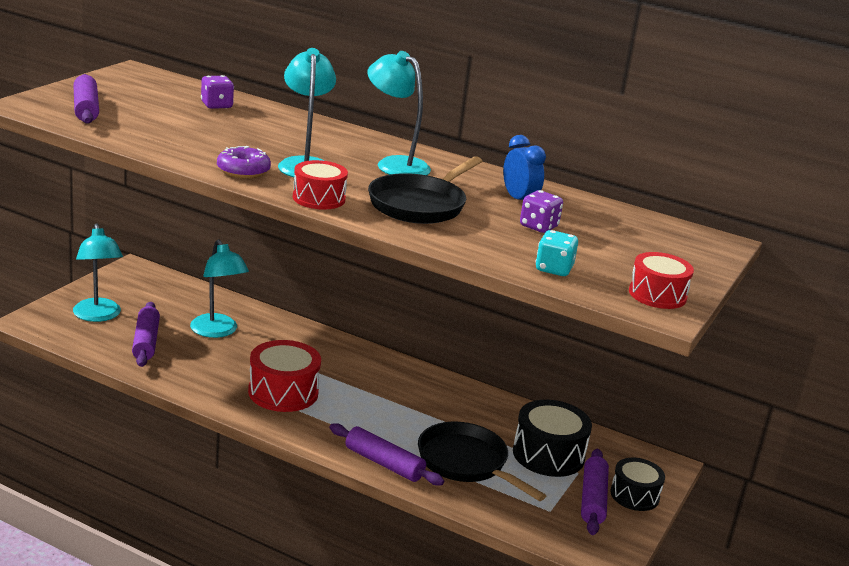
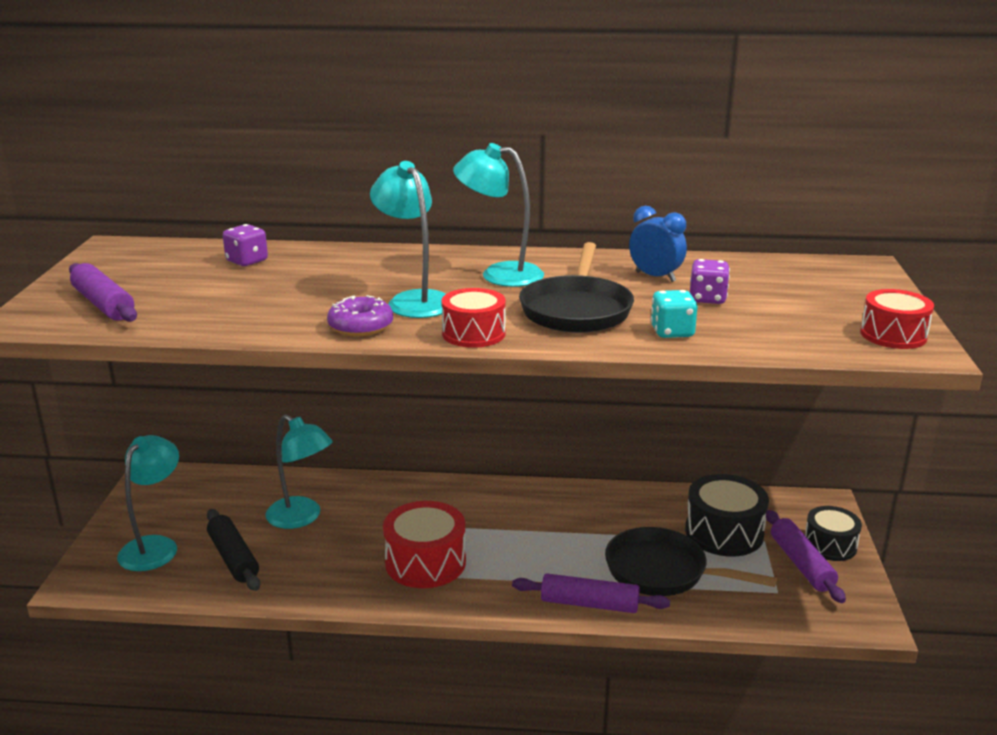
camera: 20 degrees left, 0 degrees up
(98, 316) = (155, 546): turquoise lamp -> turquoise lamp turned 120 degrees counterclockwise
(146, 342) = (233, 558): purple rolling pin -> black rolling pin
(554, 269) = (778, 339): turquoise dice -> turquoise dice (672, 332)

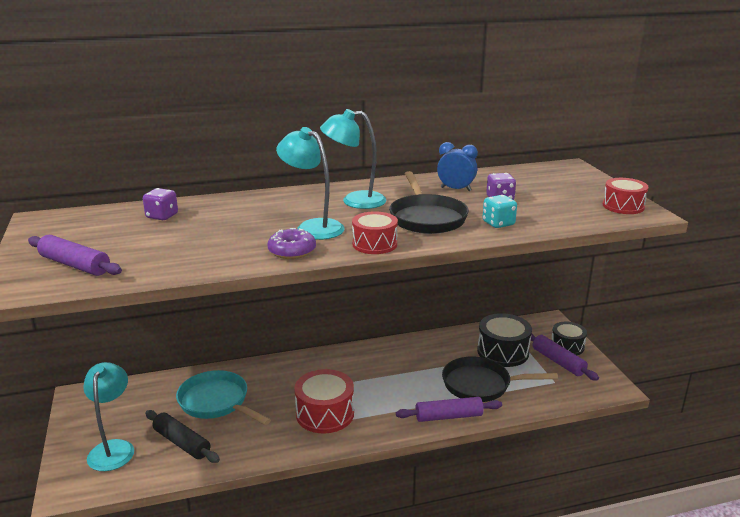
camera: 20 degrees left, 0 degrees up
(301, 518) = (216, 402): turquoise lamp -> turquoise pan

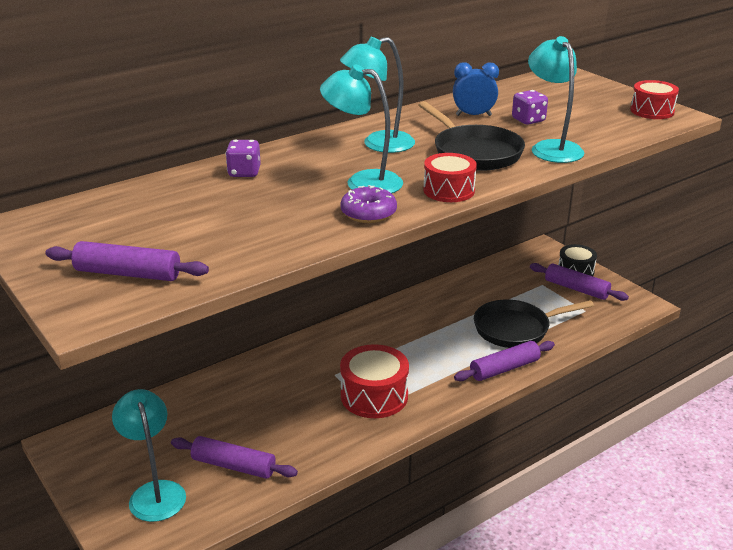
camera: 20 degrees left, 5 degrees up
(162, 216) = (170, 197): purple dice -> purple dice (244, 172)
(182, 443) = (233, 466): black rolling pin -> purple rolling pin
(216, 402) = (242, 411): turquoise pan -> none
(498, 223) = (551, 148): turquoise dice -> turquoise lamp
(503, 352) = (516, 290): black drum -> none

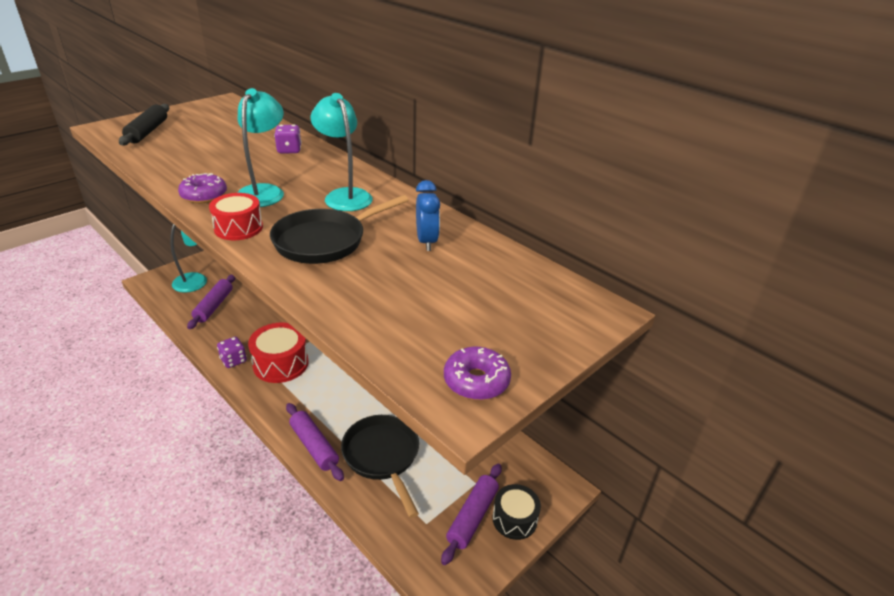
camera: 80 degrees right, 5 degrees up
(128, 273) = (147, 132): purple rolling pin -> black rolling pin
(528, 120) = (419, 275): purple dice -> purple dice (233, 360)
(551, 148) = (337, 287): turquoise lamp -> none
(652, 111) = (476, 381): red drum -> purple donut

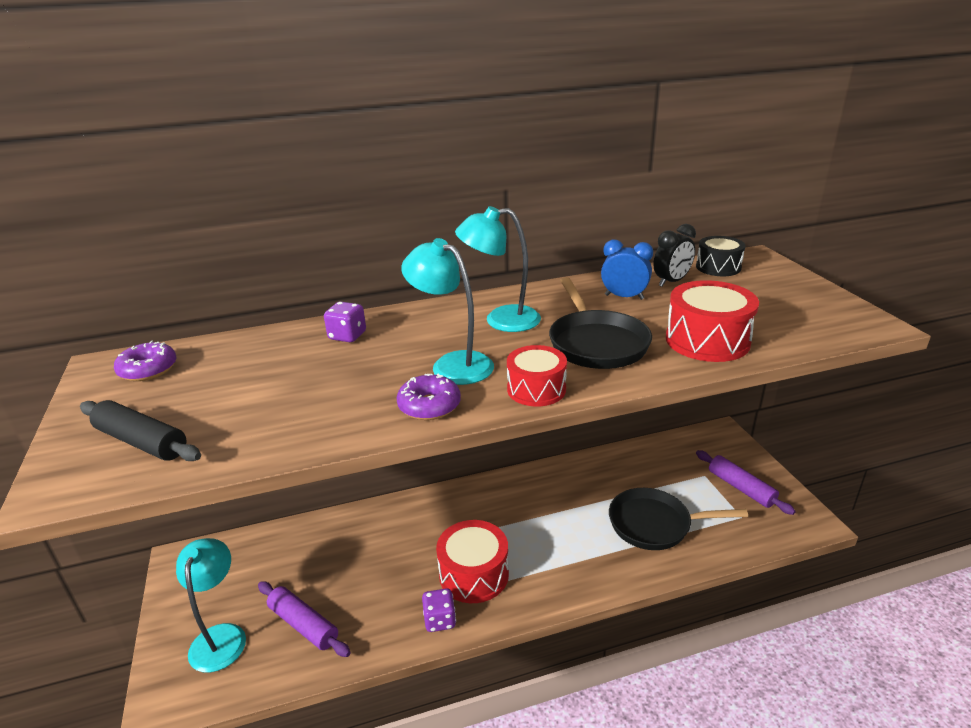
camera: 60 degrees left, 5 degrees down
(314, 446) = (622, 572): purple rolling pin -> none
(359, 295) = (707, 340): none -> red drum
(476, 381) = (840, 314): purple donut -> purple donut (148, 370)
(482, 262) = (671, 282): none -> black clock
(514, 519) = (748, 466): black drum -> black drum (718, 267)

